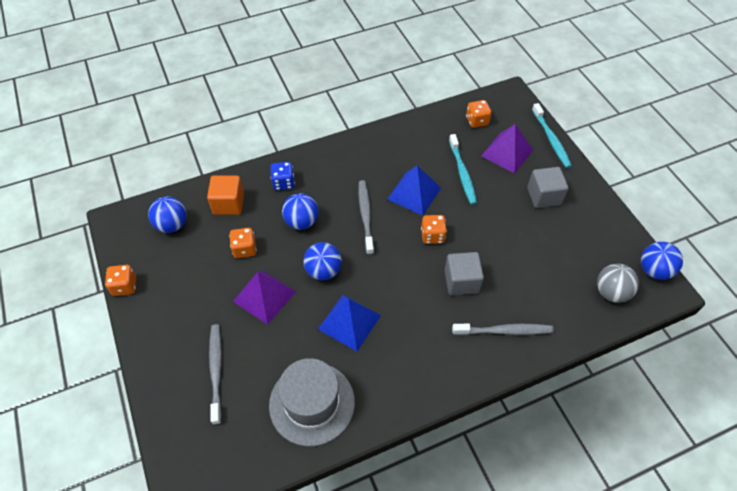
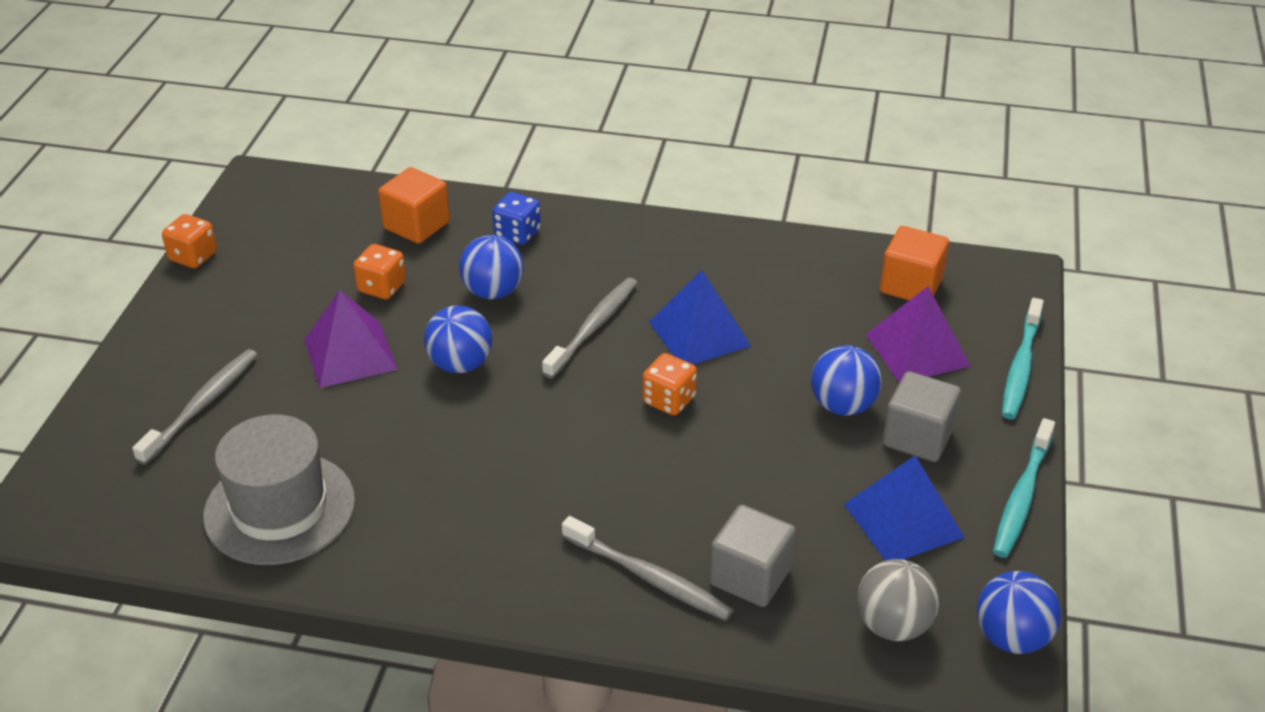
camera: 35 degrees right, 15 degrees down
(172, 225) = (319, 216): blue ball -> blue ball (843, 405)
(349, 322) = (430, 443): blue pyramid -> blue pyramid (903, 520)
(461, 281) = (650, 480): grey cube -> grey cube (750, 576)
(462, 173) = (808, 343): turquoise toothbrush -> turquoise toothbrush (1022, 496)
(477, 121) = (911, 285): orange dice -> orange cube

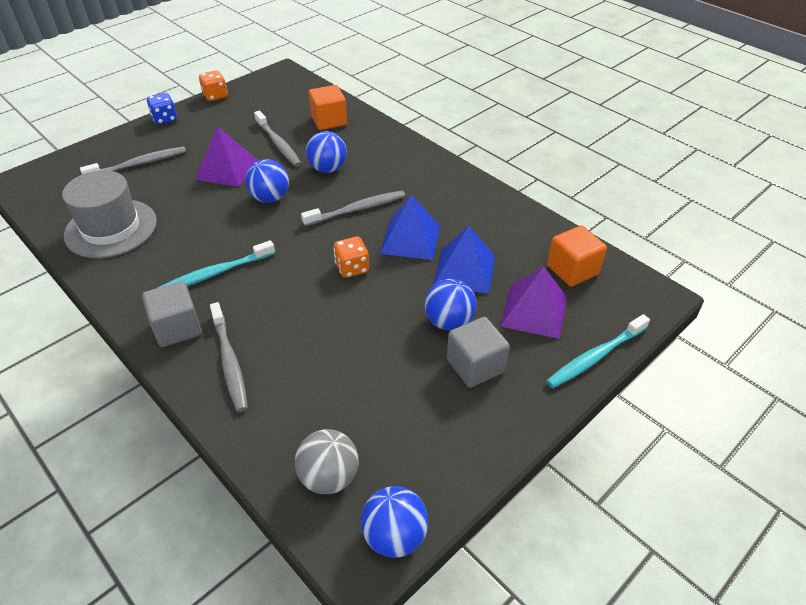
camera: 35 degrees right, 5 degrees up
(382, 287) = (278, 144): orange dice -> grey toothbrush
(517, 234) = (373, 145): blue dice -> blue dice (165, 119)
(750, 576) = (282, 394): grey cube -> grey cube (177, 328)
(903, 520) = (409, 413): blue pyramid -> blue pyramid (464, 270)
(1022, 496) = (504, 443): turquoise toothbrush -> turquoise toothbrush (215, 273)

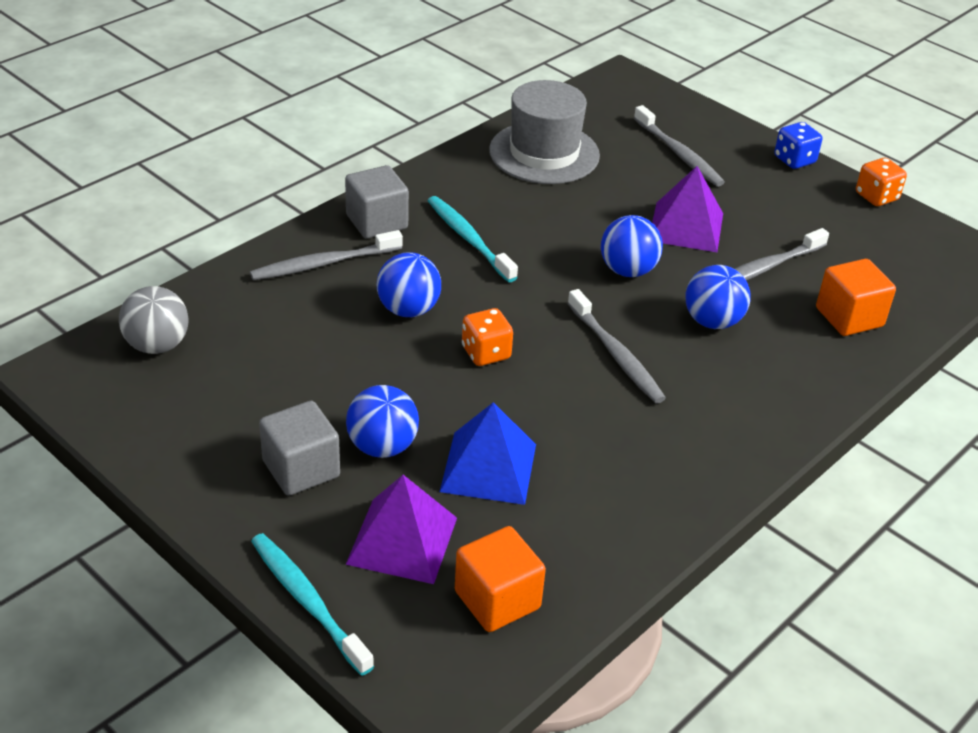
camera: 85 degrees right, 5 degrees down
(394, 535) = (77, 394): blue ball -> blue ball (408, 310)
(410, 239) = (554, 410): blue pyramid -> none

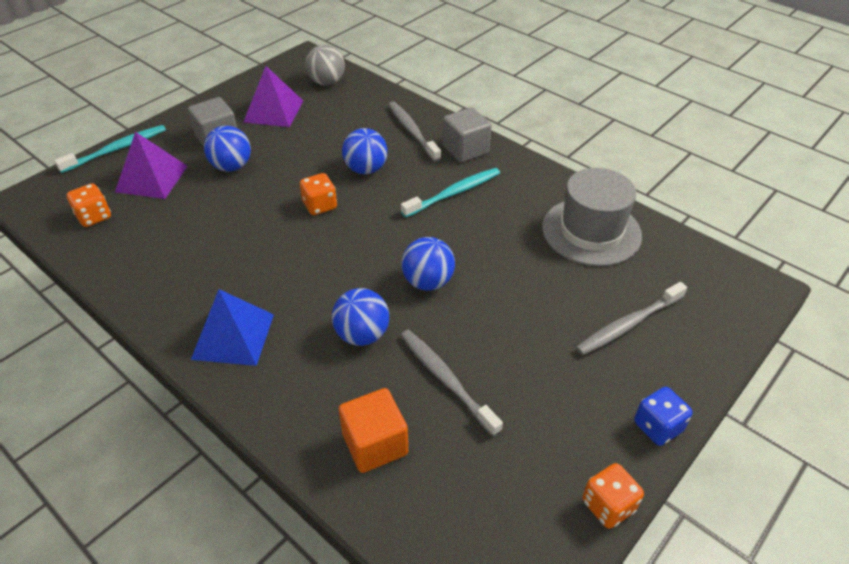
camera: 90 degrees right, 5 degrees up
(488, 467) = (206, 210): blue pyramid -> blue pyramid (233, 336)
(497, 600) = (94, 217): orange cube -> orange dice
(616, 355) = (318, 272): grey toothbrush -> none
(686, 227) = (502, 324): purple pyramid -> purple pyramid (273, 111)

